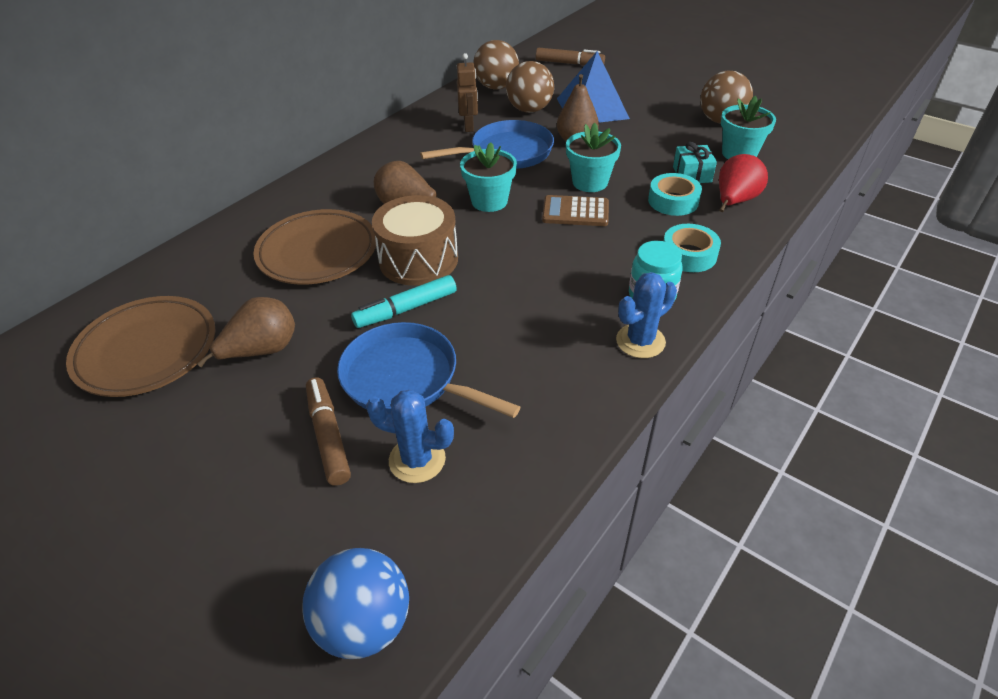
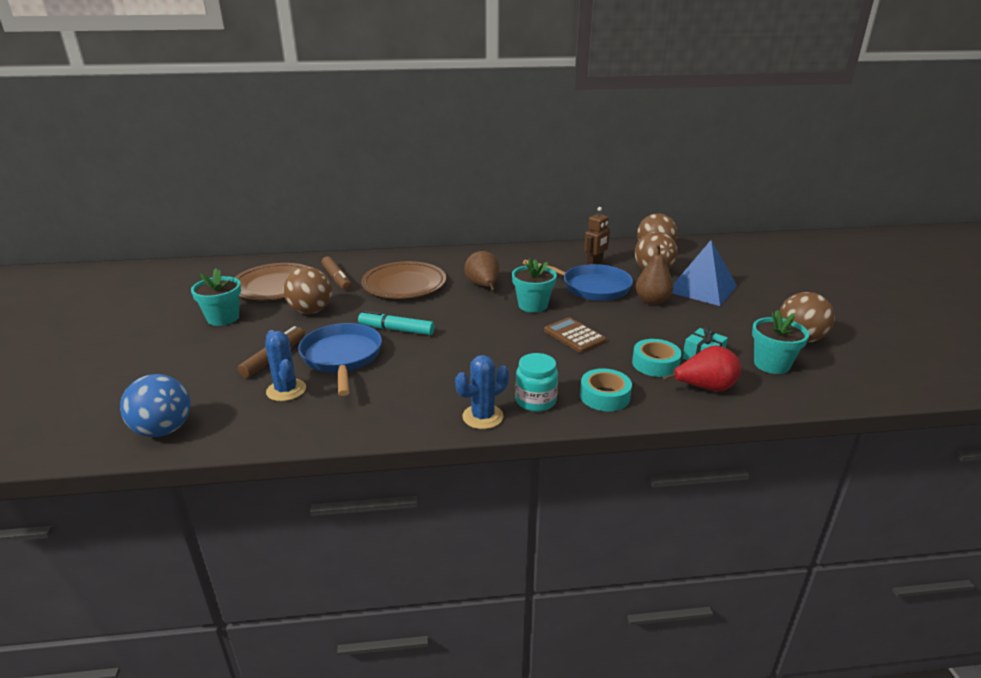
camera: 45 degrees right, 15 degrees down
(262, 351) = (311, 311): brown pear -> brown ball
(418, 260) = (443, 312): brown drum -> none
(569, 63) = (737, 257): brown marker -> brown marker (337, 279)
(590, 182) = (616, 326): turquoise flower pot -> turquoise flower pot (223, 318)
(640, 341) = (482, 417): blue cactus -> blue cactus turned 45 degrees counterclockwise

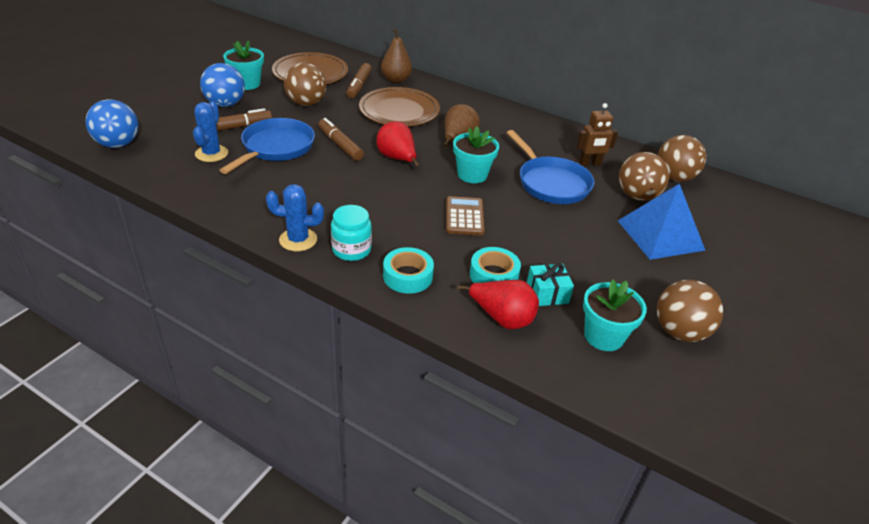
camera: 35 degrees right, 10 degrees up
(229, 344) = (225, 104): none -> blue ball
(396, 330) = (340, 145): turquoise marker -> brown marker
(460, 319) = (397, 159): none -> red pear
(652, 301) = (587, 222): brown pear -> brown pear (396, 80)

